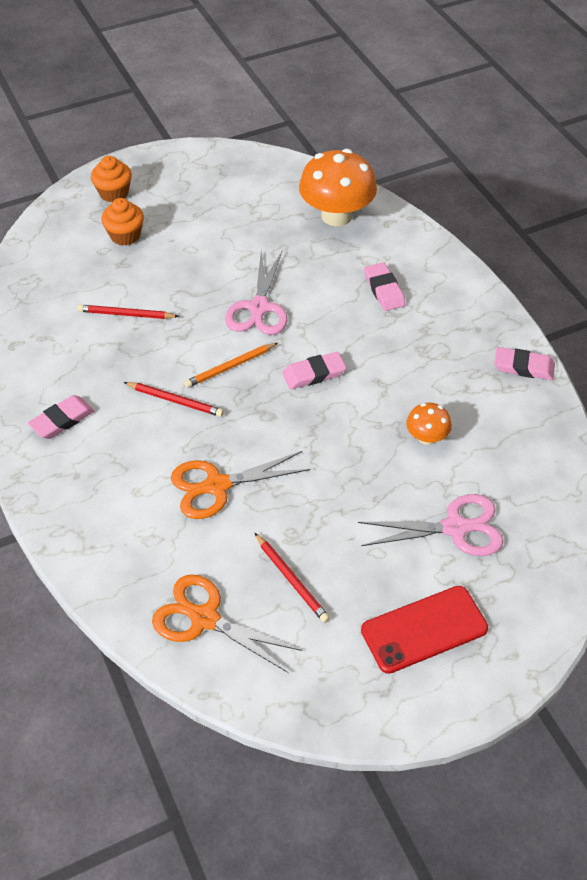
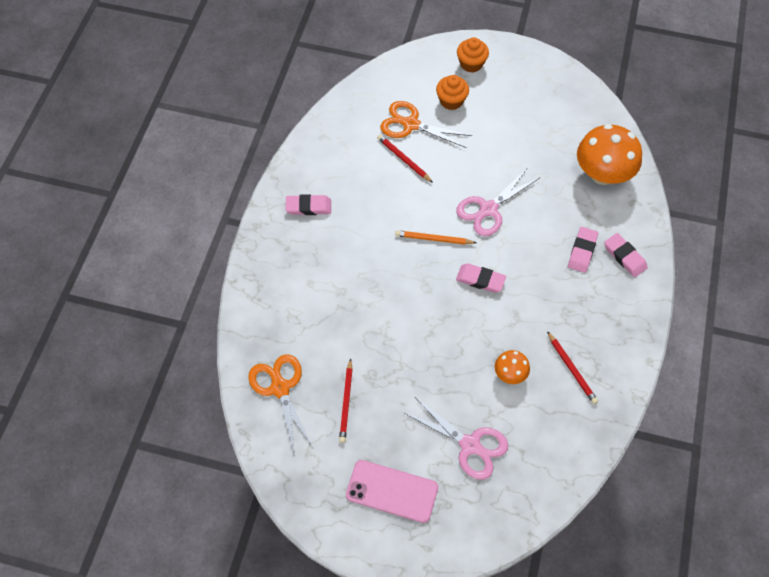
camera: 40 degrees right, 10 degrees up
(175, 401) = (381, 239): red pencil -> red pencil (571, 369)
(217, 486) = (357, 312): orange scissors -> orange scissors (411, 124)
(424, 629) = (392, 491): red phone -> pink phone
(523, 367) = (623, 372): pink eraser -> pink eraser (624, 257)

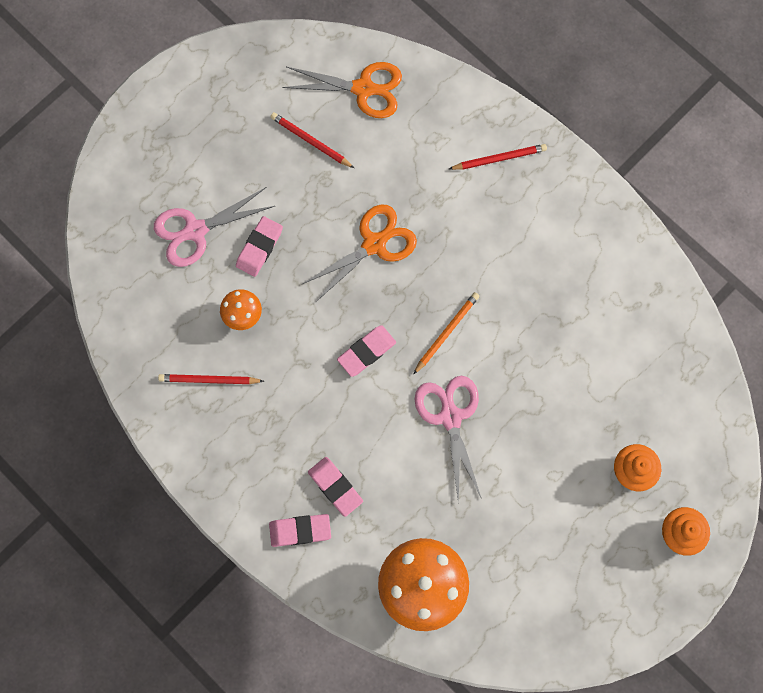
camera: 120 degrees right, 15 degrees up
(308, 207) = (566, 222): pink eraser -> pink eraser (259, 248)
(392, 491) = (198, 135): pink phone -> none
(404, 159) = (574, 362): red pencil -> red pencil (499, 158)
(411, 124) = (621, 400): orange scissors -> orange scissors (374, 244)

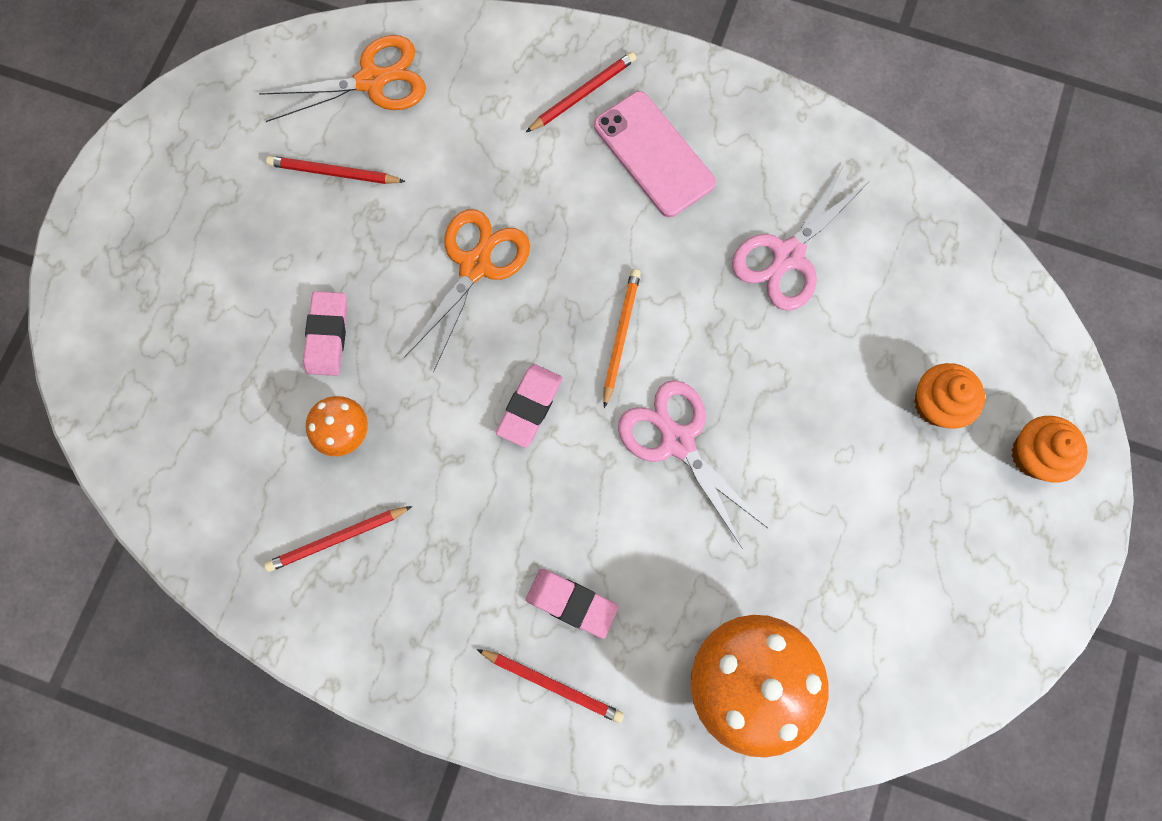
camera: 25 degrees left, 0 degrees up
(196, 231) = (232, 350): pink scissors -> pink scissors (788, 255)
(300, 530) = (552, 684): pink eraser -> red pencil
(526, 221) = (653, 154): none -> pink phone

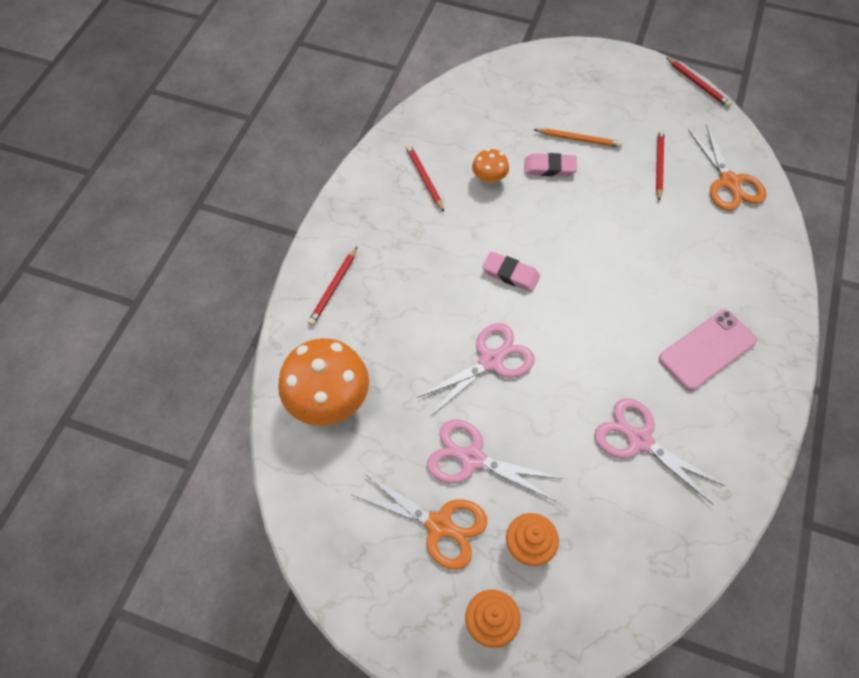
camera: 90 degrees right, 15 degrees down
(475, 266) = (605, 242): orange scissors -> orange scissors (439, 525)
(571, 603) = (383, 298): pink eraser -> none
(582, 94) = (747, 304): red pencil -> red pencil (697, 84)
(621, 336) = (564, 327): orange pencil -> orange pencil (578, 139)
(826, 472) = (472, 458): none -> pink scissors

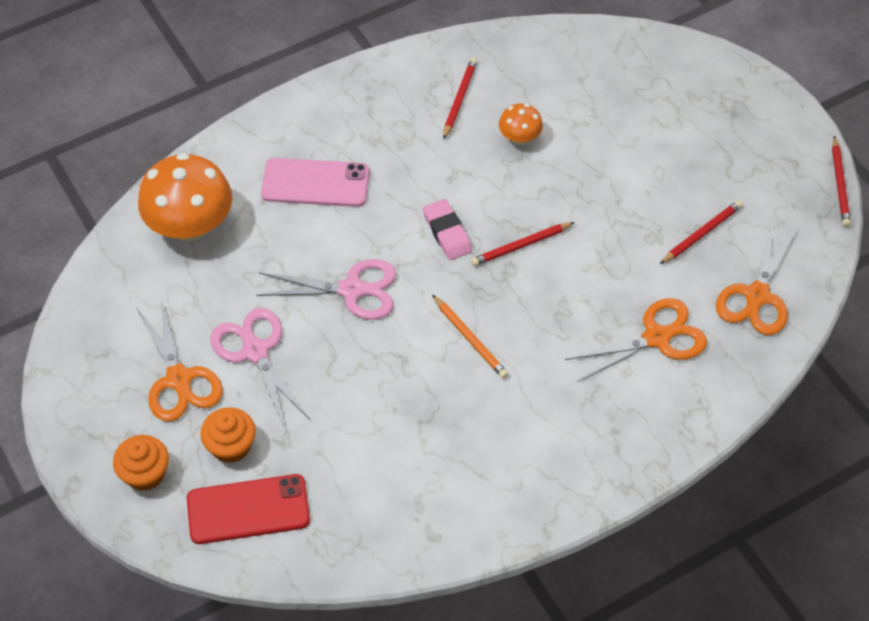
camera: 40 degrees right, 5 degrees down
(333, 287) = (284, 140): red pencil -> red pencil (521, 245)
(549, 167) = (589, 165): pink eraser -> none
(578, 139) = (648, 158): orange pencil -> orange pencil (470, 338)
(590, 584) = (248, 509): none -> red phone
(639, 440) = (408, 442): pink scissors -> none
(705, 250) = (656, 338): none -> orange scissors
(707, 349) = (555, 418): pink phone -> pink phone (315, 183)

